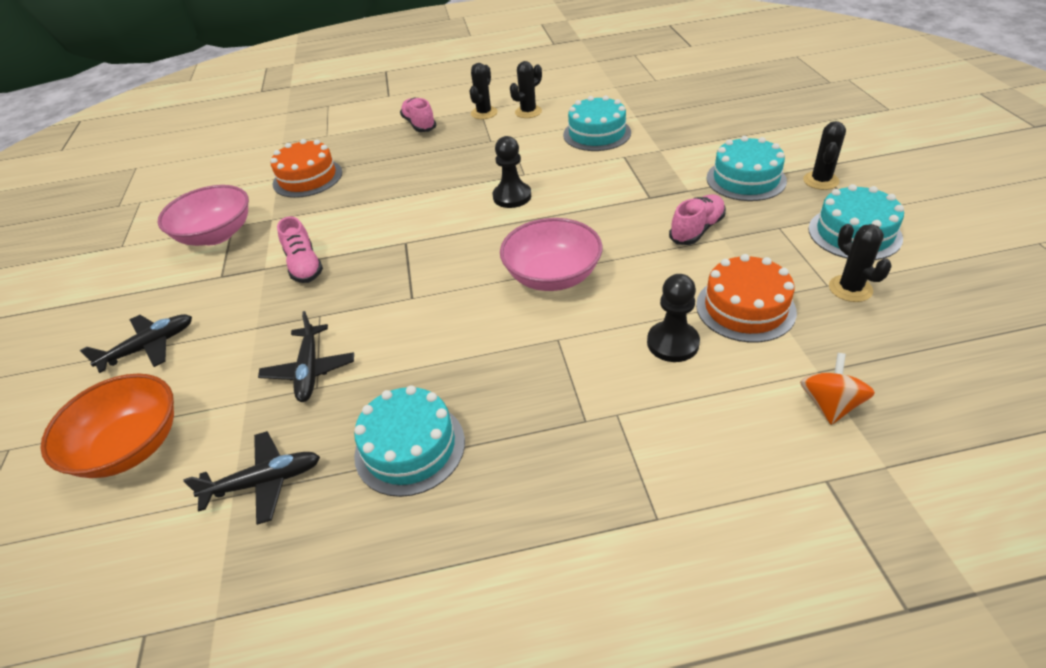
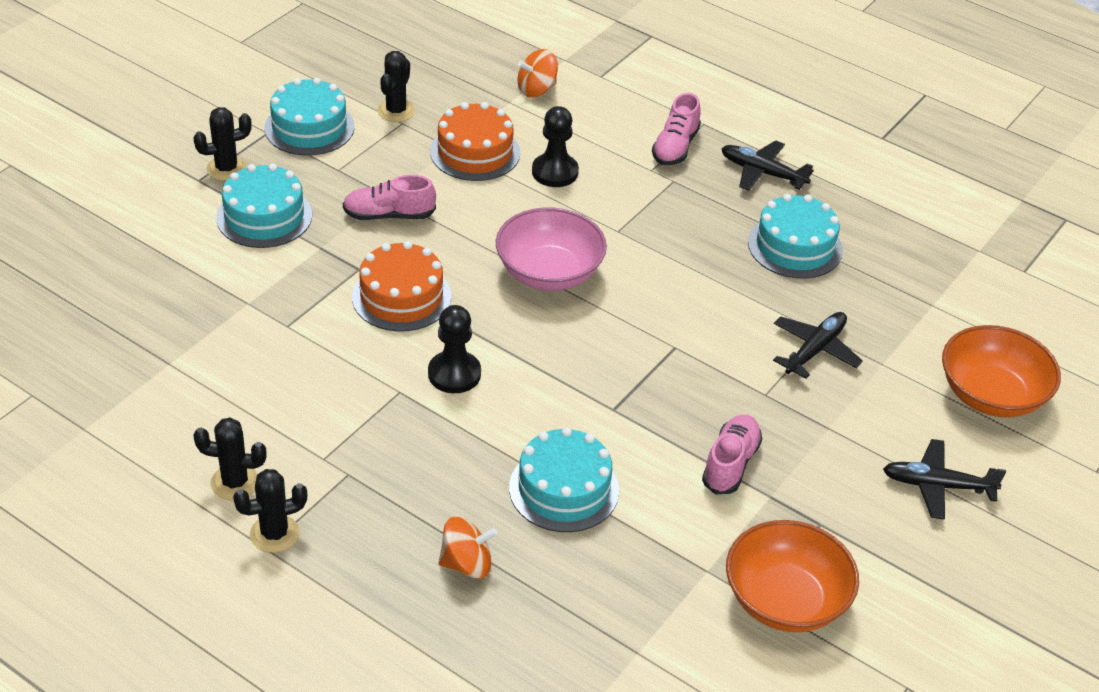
camera: 140 degrees left, 0 degrees up
(216, 235) = (785, 600): pink bowl -> orange bowl
(264, 482) = (906, 297): black plane -> black plane (763, 173)
(307, 178) = (604, 613): orange cake -> orange cake (401, 297)
(391, 153) = (467, 564): none -> orange spinning top
(419, 124) = (367, 592): pink shoe -> pink shoe (675, 147)
(597, 134) = (248, 376): turquoise cake -> turquoise cake (564, 489)

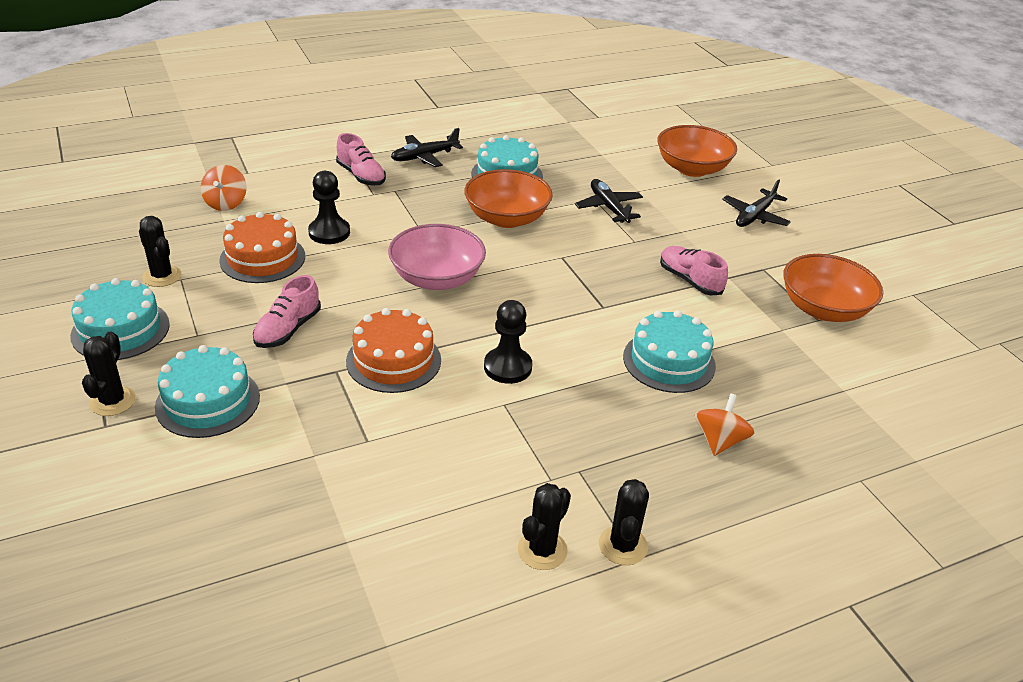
camera: 60 degrees left, 5 degrees down
(706, 279) = (506, 218): none -> orange bowl

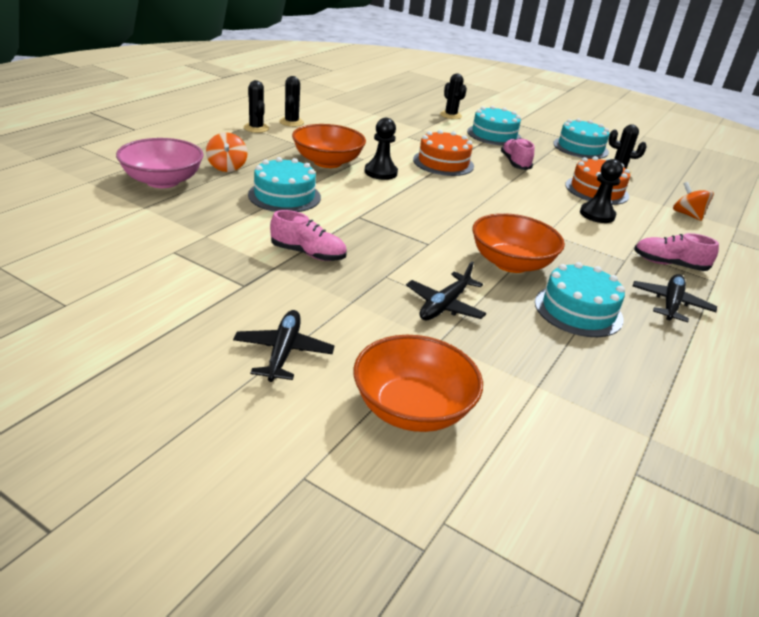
camera: 145 degrees right, 5 degrees down
(112, 401) = (528, 129): black cactus -> black cactus (450, 115)
(437, 278) = (487, 205): pink bowl -> pink bowl (162, 181)
(609, 208) = (444, 305): black plane -> black plane turned 90 degrees clockwise
(823, 309) = (170, 262): orange bowl -> orange bowl (327, 162)

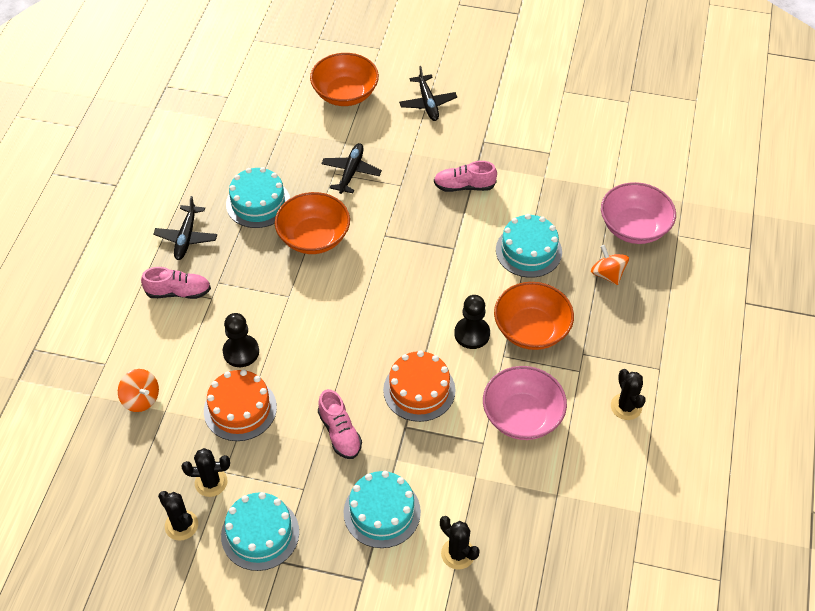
camera: 165 degrees right, 20 degrees up
(256, 128) = (647, 369): black cactus -> black cactus (181, 525)
(371, 137) = (522, 416): none -> pink bowl

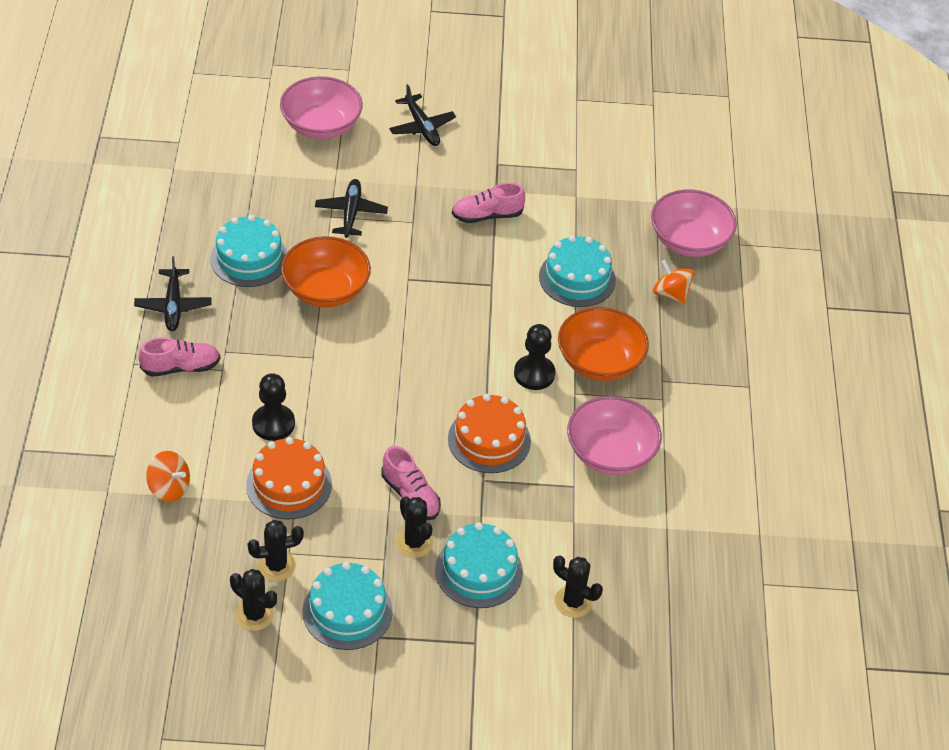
camera: 15 degrees left, 5 degrees down
(345, 94) = (321, 125): orange bowl -> pink bowl
(626, 406) = (721, 429): black cactus -> black cactus (414, 542)

